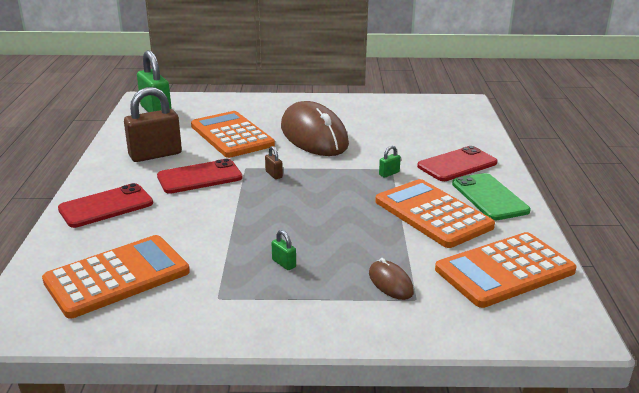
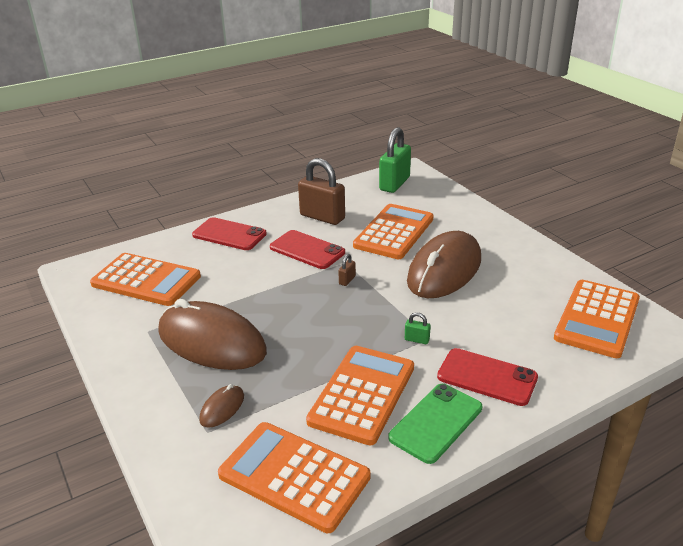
camera: 60 degrees right, 5 degrees up
(284, 263) = (211, 342): green padlock -> brown mouse
(432, 113) = (597, 319): none -> orange calculator

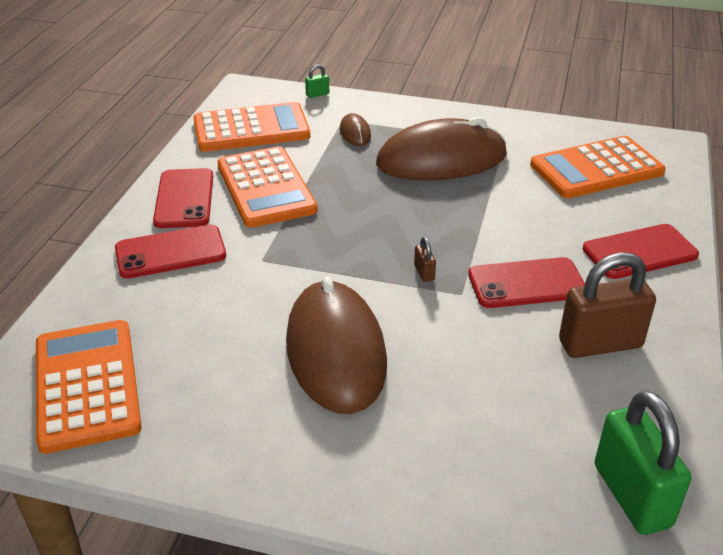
camera: 135 degrees right, 5 degrees up
(394, 232) = (475, 376): orange calculator -> none
(417, 340) = (271, 251): green padlock -> green padlock (317, 94)
(436, 423) = (184, 199): green phone -> red phone

